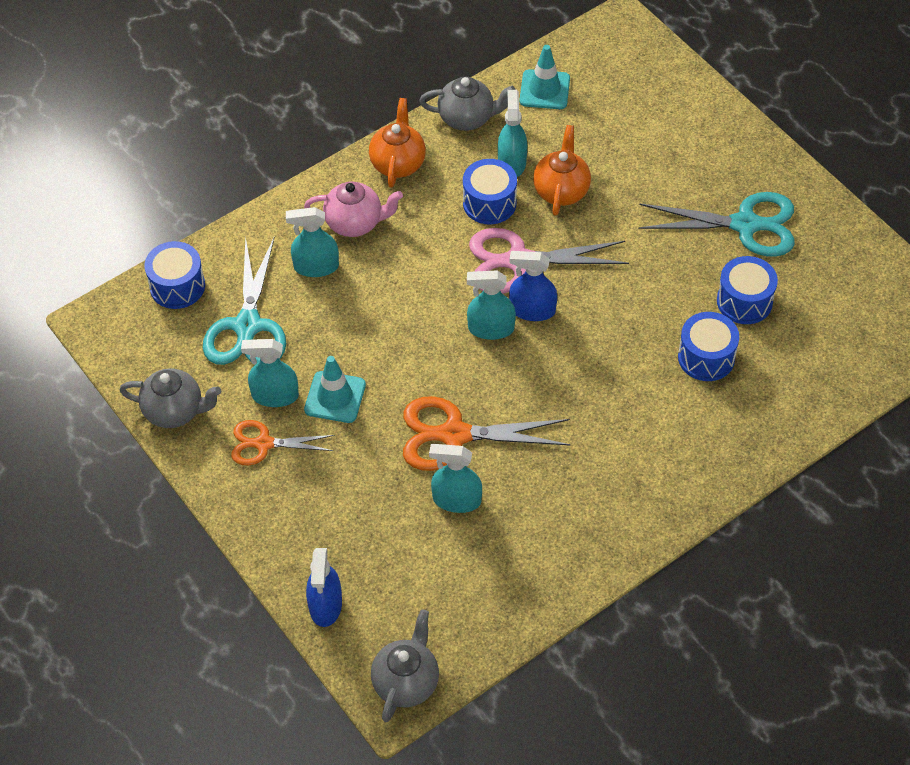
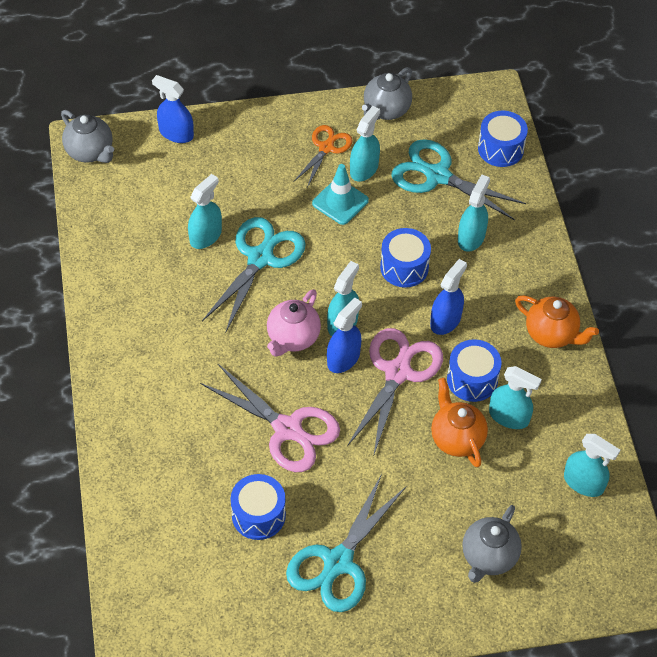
camera: 115 degrees right, 0 degrees up
(355, 223) = (502, 279): pink teapot -> pink teapot (292, 338)
(434, 248) = (445, 320): none -> blue spray bottle
(455, 435) = (260, 258): orange scissors -> turquoise scissors
(467, 118) = (578, 406): grey teapot -> grey teapot (488, 557)
(544, 90) = (583, 483): turquoise traffic cone -> turquoise spray bottle
(561, 191) = (456, 438): orange teapot -> orange teapot turned 150 degrees counterclockwise
(641, 320) = (287, 429): none -> pink scissors
(706, 357) = (222, 456): blue drum -> blue drum (404, 267)

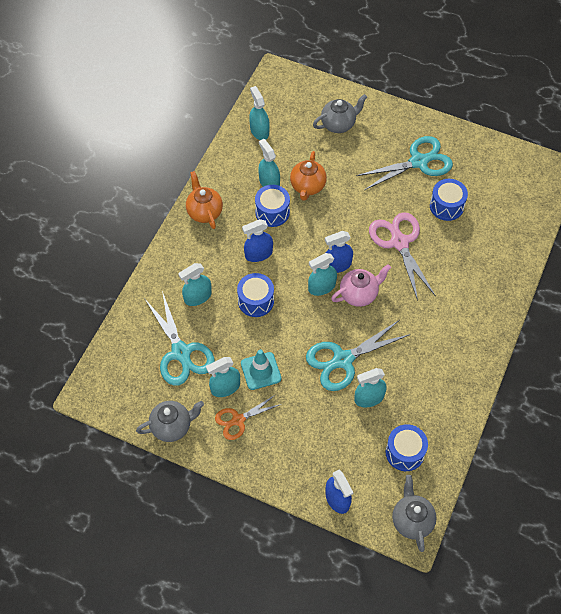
camera: 145 degrees left, 5 degrees up
(397, 372) = (311, 239): pink scissors -> none
(500, 149) = (122, 348): blue drum -> blue drum (405, 452)

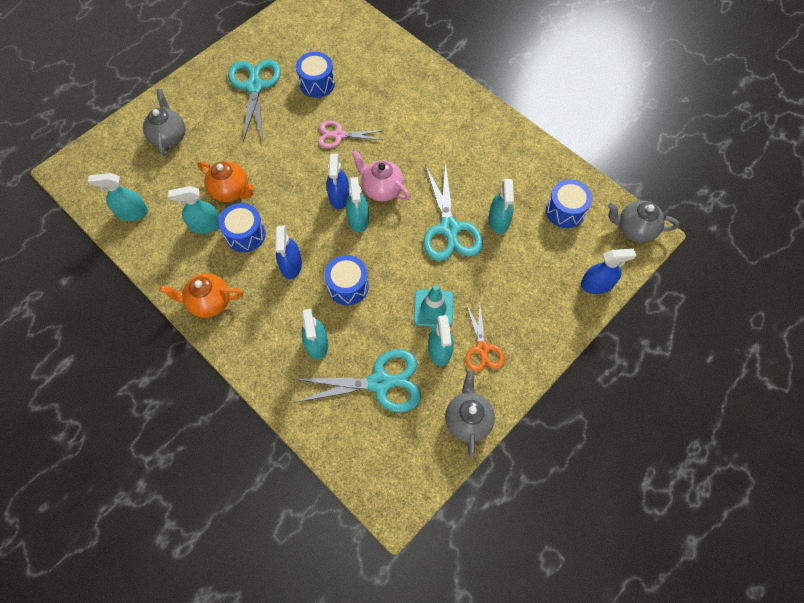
camera: 70 degrees left, 5 degrees up
(359, 294) = (381, 189): pink teapot -> pink teapot turned 45 degrees counterclockwise
(399, 242) = (339, 135): pink scissors -> pink scissors, size x0.61

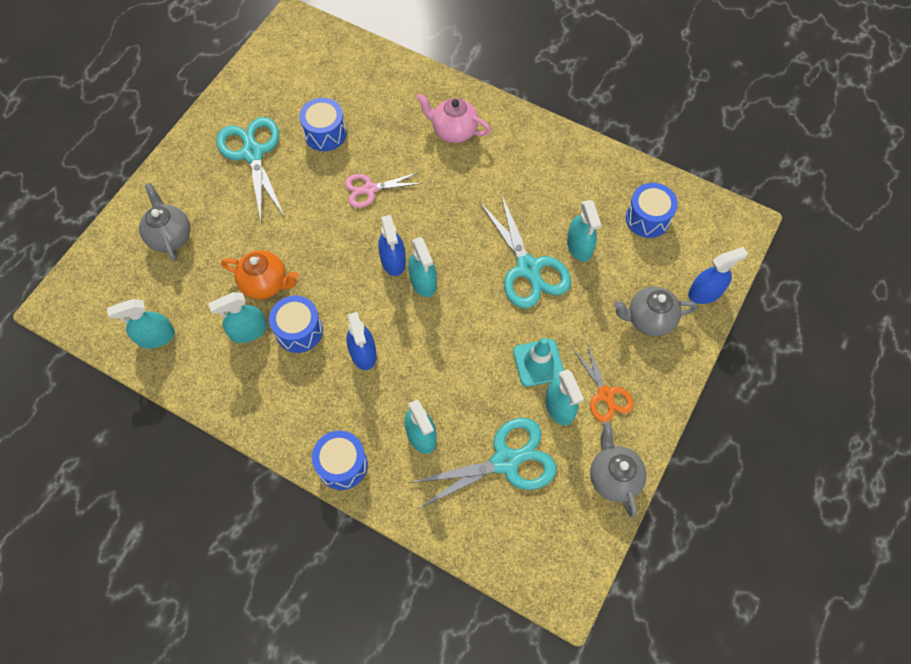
camera: 15 degrees left, 0 degrees up
(209, 302) = (282, 420): orange teapot -> none
(348, 286) = (435, 361): blue drum -> blue drum (342, 464)
(381, 189) = (438, 241): pink teapot -> pink teapot (453, 131)
(634, 229) = (727, 222): grey teapot -> grey teapot (649, 319)

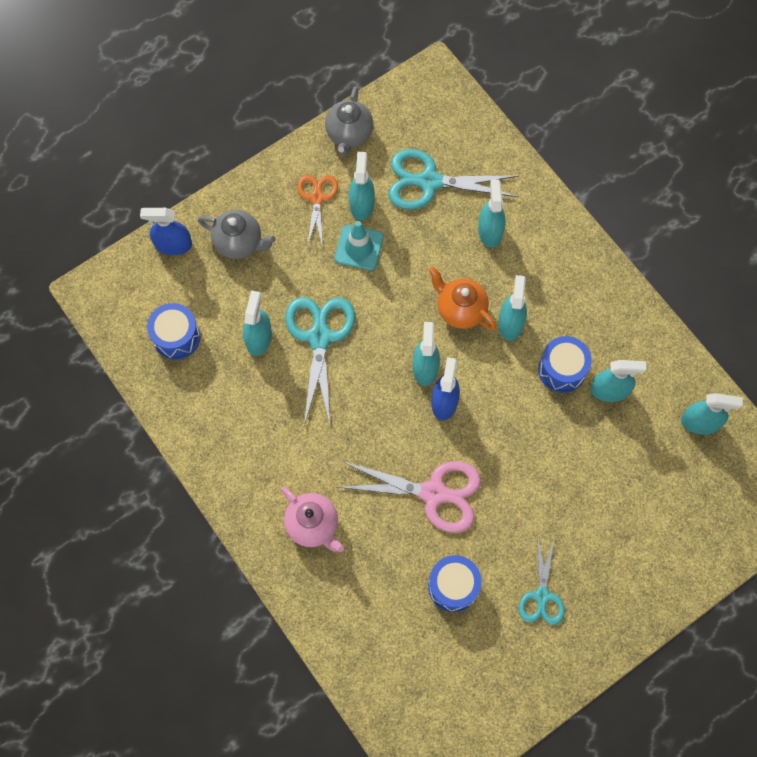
camera: 155 degrees left, 5 degrees up
(170, 236) = (659, 529): grey teapot -> none
(253, 153) = (542, 596): turquoise scissors -> turquoise scissors, size x0.61
(266, 284) = (578, 432): orange teapot -> orange teapot (460, 309)
(342, 464) = (566, 236): blue drum -> none
(363, 353) = (510, 323): blue spray bottle -> turquoise spray bottle
(370, 189) = (433, 493): pink scissors -> pink scissors, size x1.64

